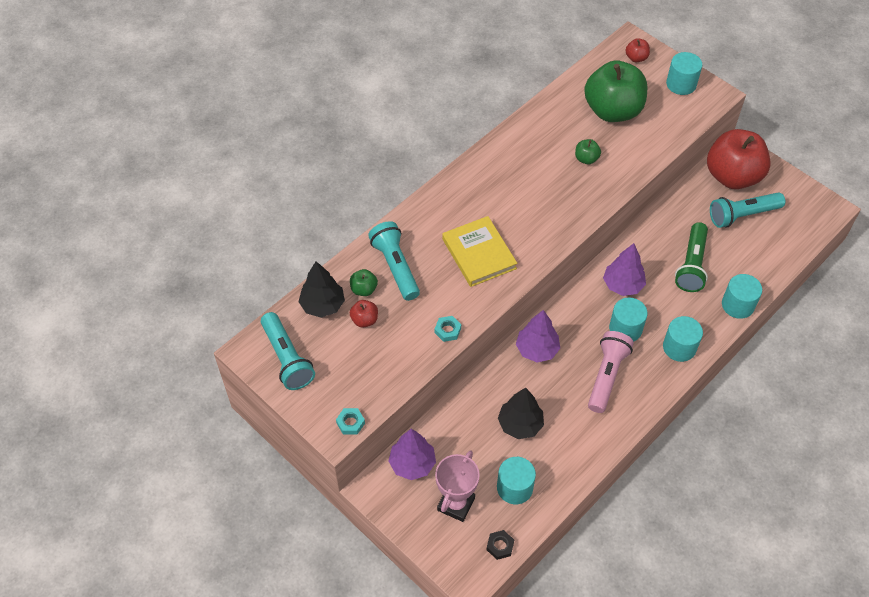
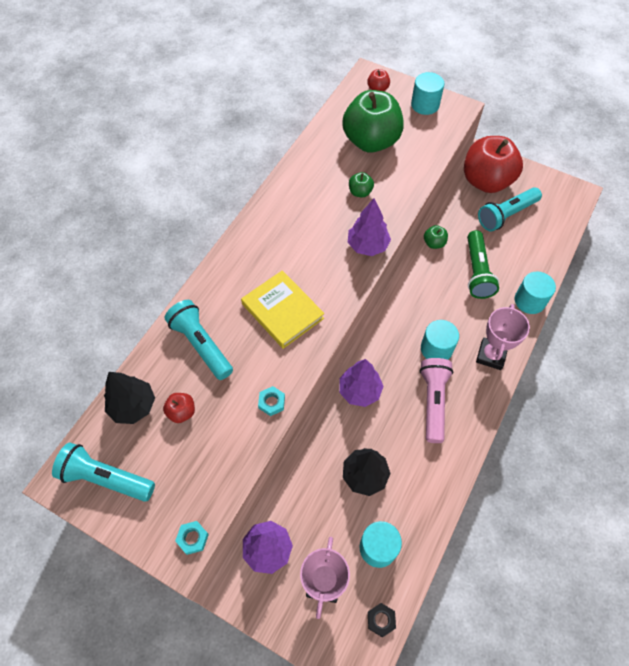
camera: 15 degrees left, 5 degrees up
(287, 358) = (106, 478): turquoise flashlight -> turquoise flashlight turned 150 degrees clockwise
(364, 289) = (173, 377): green apple -> green apple (434, 243)
(622, 285) = (421, 306): purple tree -> purple tree (367, 246)
(679, 347) = (491, 355): turquoise cylinder -> pink trophy

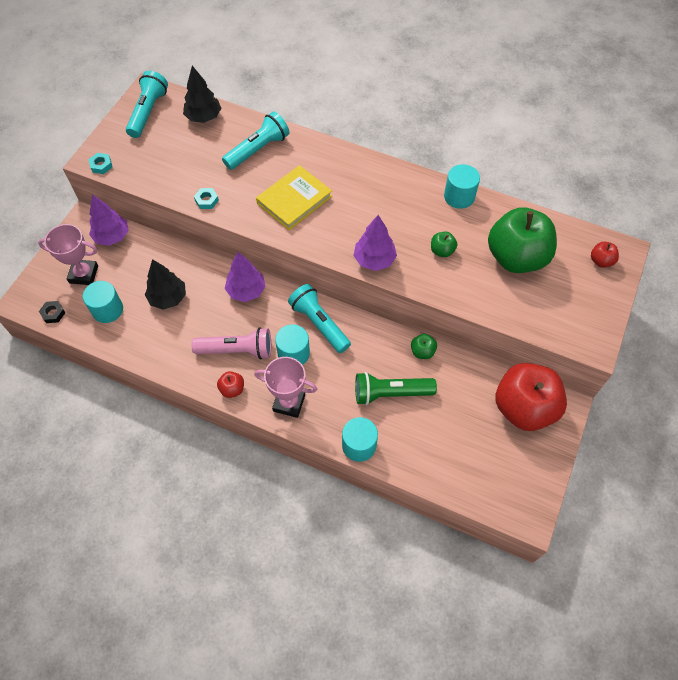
camera: 85 degrees right, 0 degrees up
(182, 412) = (198, 146): red apple -> red apple (232, 389)
(425, 105) = (588, 308): turquoise cylinder -> turquoise cylinder (459, 196)
(506, 215) = (476, 428): turquoise flashlight -> turquoise flashlight (319, 324)

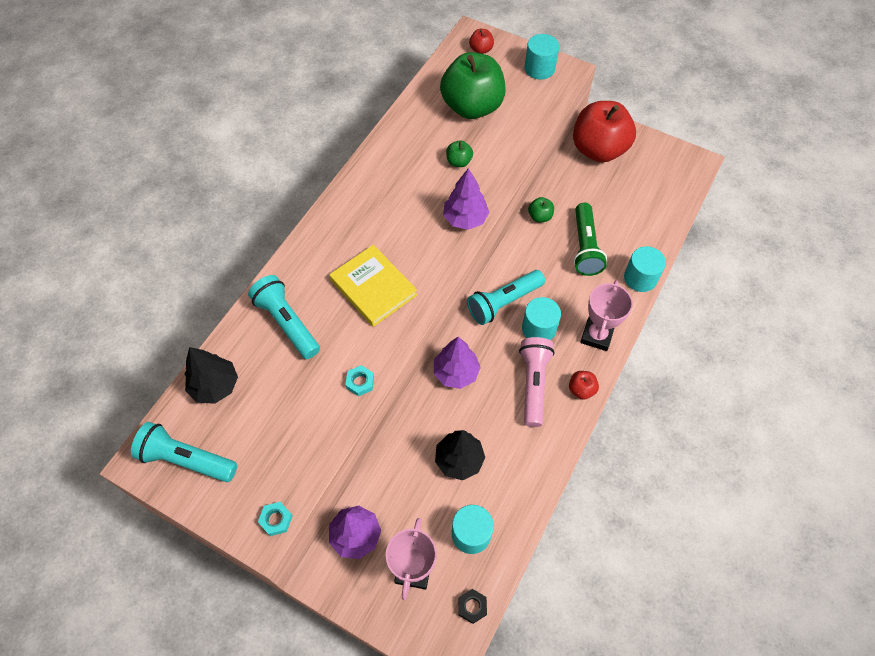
camera: 85 degrees left, 0 degrees up
(459, 196) = (391, 139): turquoise cylinder -> turquoise cylinder (539, 69)

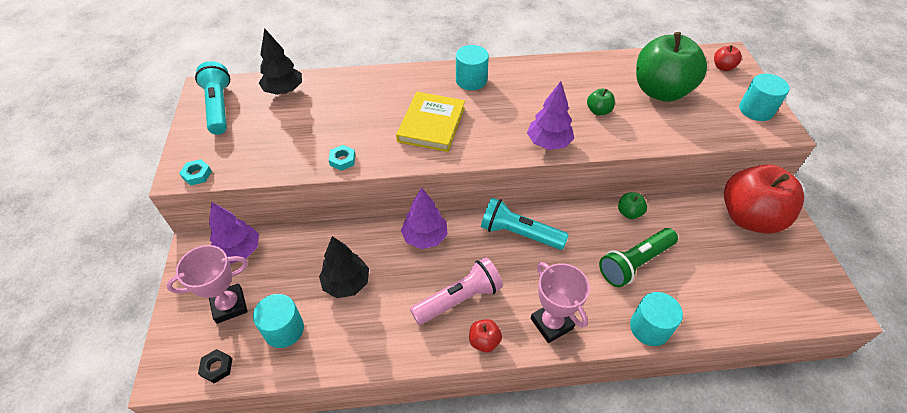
camera: 55 degrees right, 10 degrees down
(287, 323) = (361, 97): turquoise flashlight -> none
(539, 328) = (517, 273): turquoise cylinder -> turquoise cylinder (471, 80)
(596, 335) = (551, 323): pink trophy -> pink trophy turned 75 degrees clockwise

